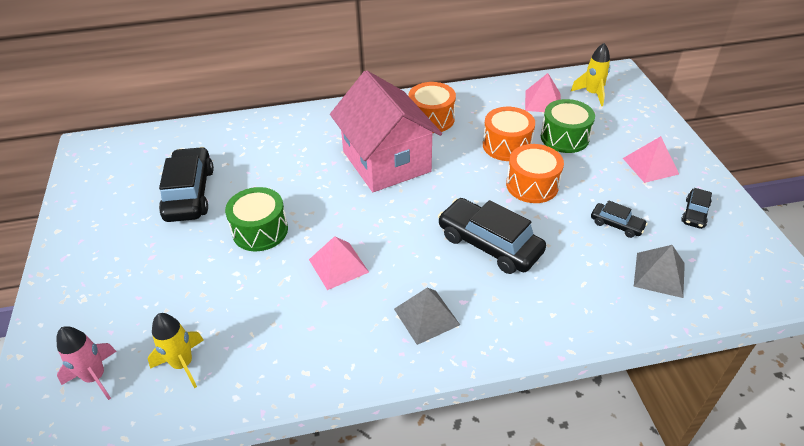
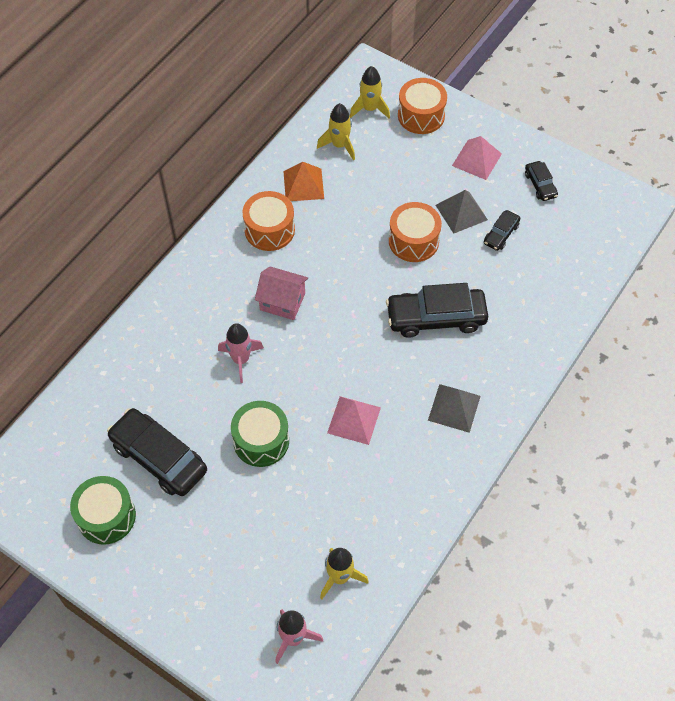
camera: 45 degrees left, 15 degrees up
(314, 175) = (241, 360): none -> pink rocket
(386, 161) = (282, 301): pink house -> pink house, size x0.49
(488, 108) = (303, 184): none -> orange pyramid
(506, 145) = (357, 215): orange drum -> orange drum (421, 115)
(542, 101) = (339, 145): pink pyramid -> yellow rocket
(564, 137) = (392, 174): green drum -> green drum (106, 516)
(616, 225) = (501, 234): black car -> black car turned 135 degrees clockwise
(659, 274) = (560, 257): grey pyramid -> grey pyramid (461, 212)

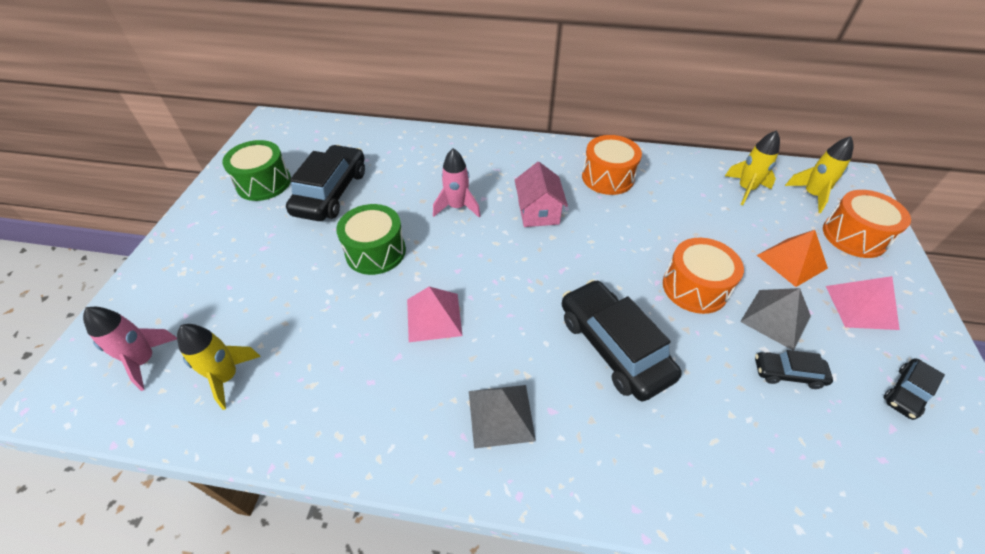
camera: 65 degrees right, 10 degrees down
(303, 184) = (677, 181): orange pyramid -> orange pyramid (791, 261)

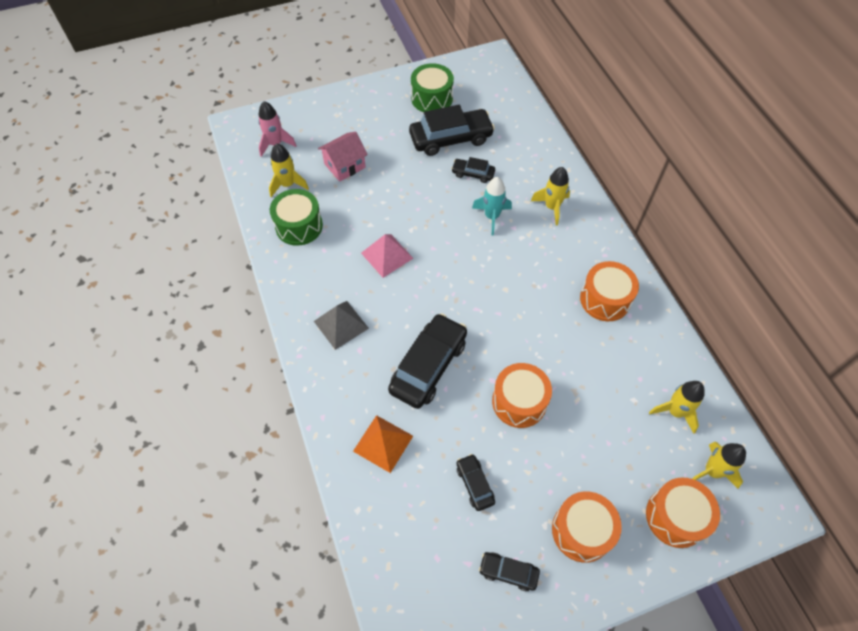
camera: 60 degrees right, 10 degrees up
(375, 251) = (417, 195): green drum -> green drum (299, 226)
(392, 197) = (473, 174): none -> black car
(457, 207) = (492, 217): pink rocket -> turquoise rocket
(482, 164) = (552, 207): none -> yellow rocket
(538, 212) = (525, 269): pink house -> pink house (345, 166)
(775, 318) = (524, 466): grey pyramid -> none
(791, 261) = (601, 468): orange pyramid -> orange pyramid (383, 443)
(861, 307) = (582, 531): pink pyramid -> orange drum

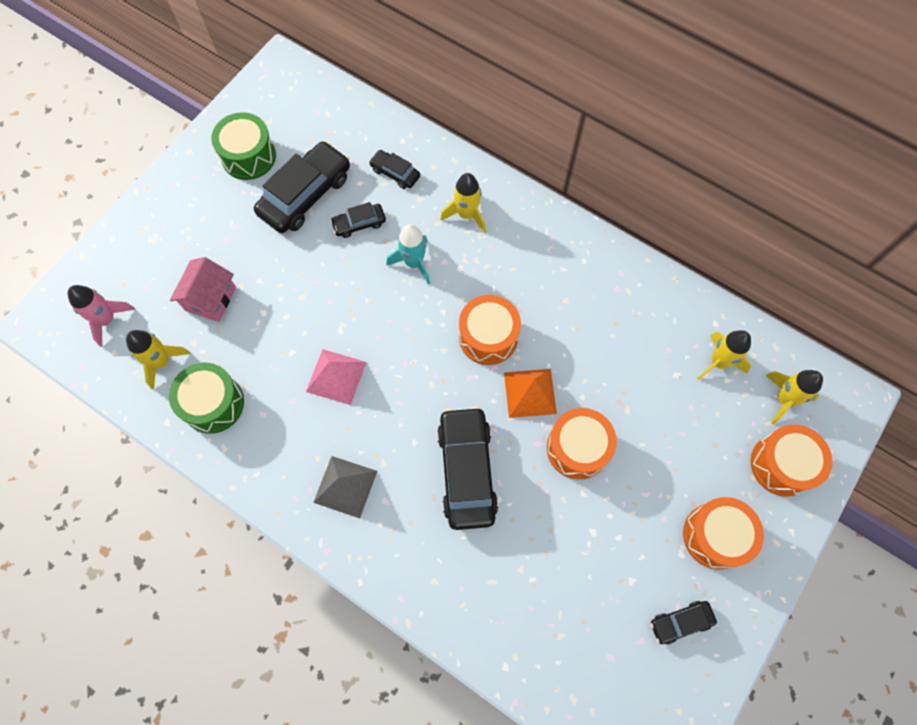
camera: 35 degrees left, 10 degrees up
(383, 443) = (481, 582): orange pyramid -> orange pyramid (530, 393)
(475, 484) = (594, 560): black car -> black car (395, 173)
(605, 299) = (584, 286): orange drum -> orange drum (488, 337)

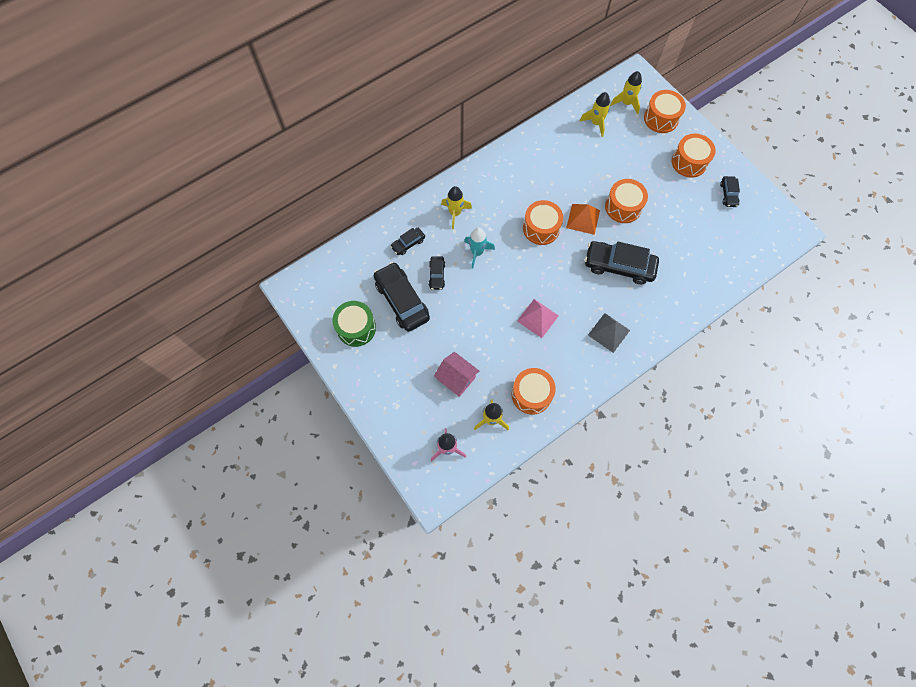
camera: 70 degrees left, 0 degrees up
(213, 403) = (531, 394): green drum -> orange drum

